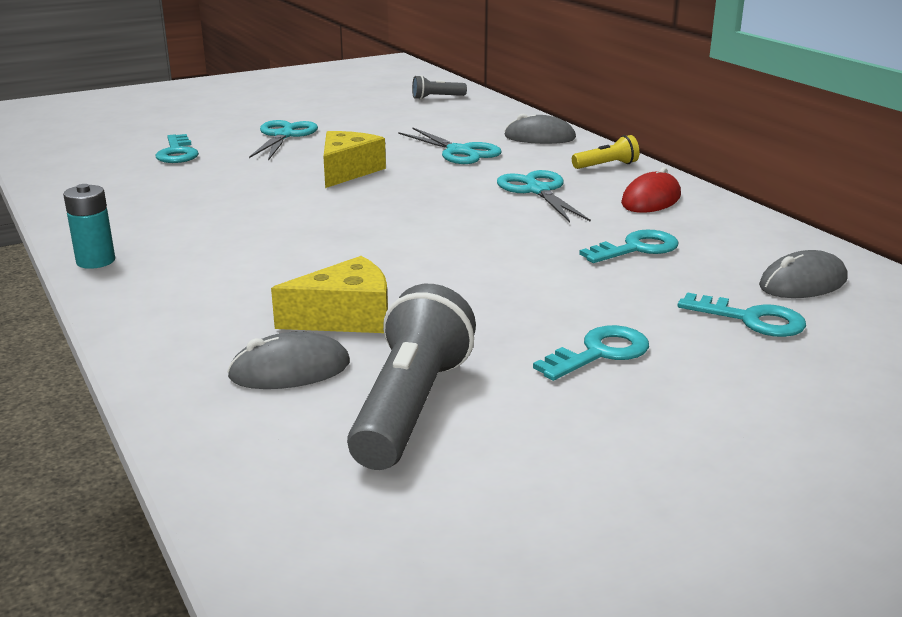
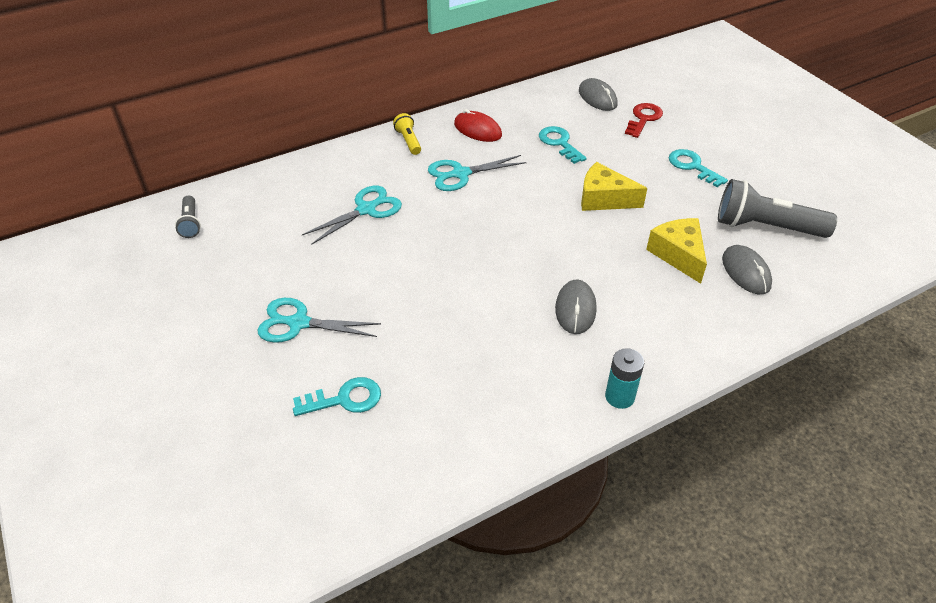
camera: 90 degrees left, 20 degrees up
(347, 171) = (412, 271): yellow cheese -> yellow cheese (604, 199)
(539, 137) = (334, 167): grey mouse -> grey mouse (575, 309)
(751, 319) = (643, 119): turquoise key -> red key

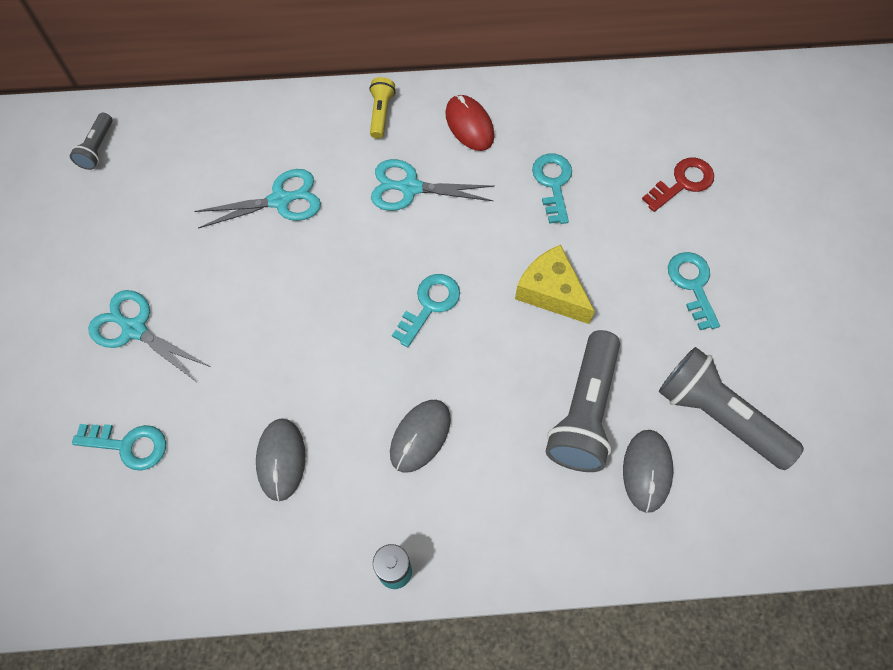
camera: 25 degrees right, 20 degrees up
(524, 233) = (429, 305): none -> turquoise key
(597, 98) = (647, 125): grey mouse -> grey mouse (281, 459)
(678, 255) = (584, 412): yellow cheese -> grey flashlight

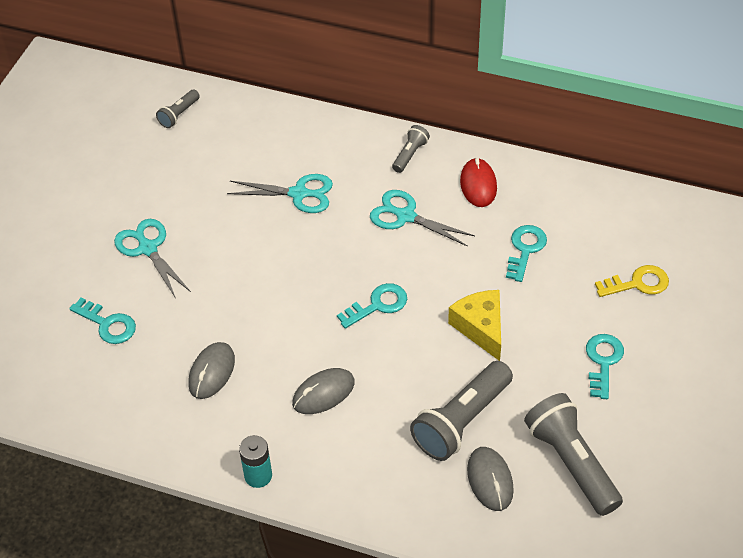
camera: 25 degrees right, 15 degrees down
(381, 113) = (410, 154): yellow flashlight -> grey flashlight
(647, 471) = (490, 480): grey mouse -> grey mouse turned 45 degrees counterclockwise
(682, 183) = (637, 283): red key -> yellow key

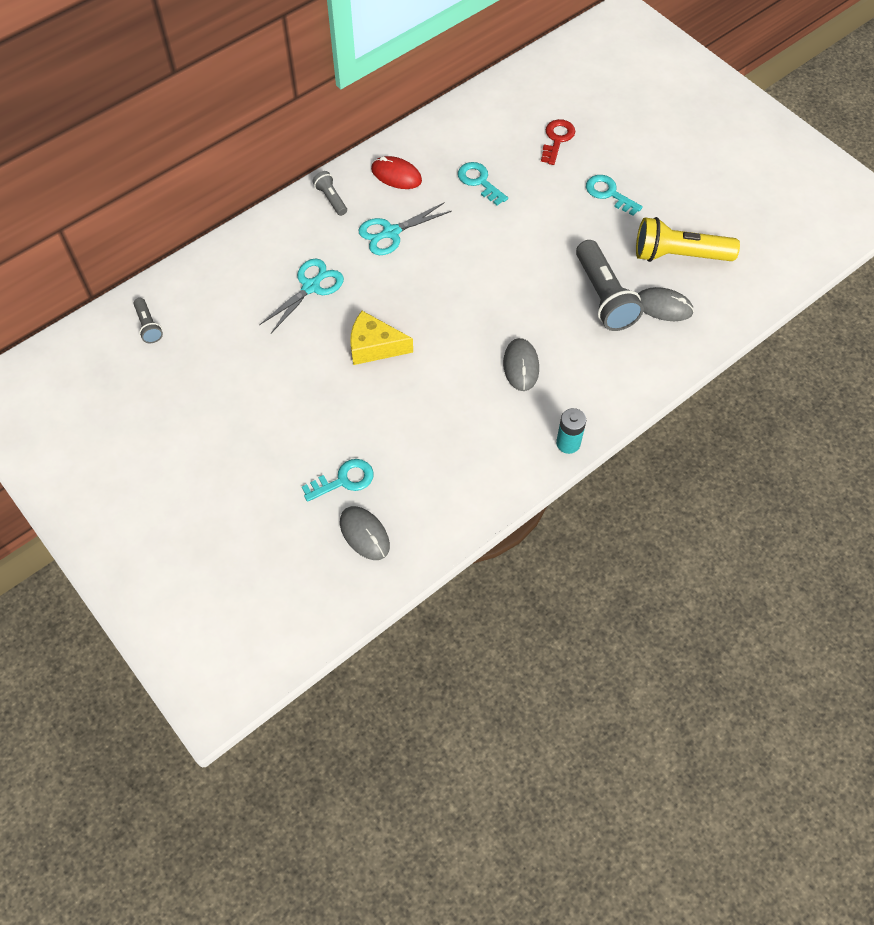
camera: 60 degrees left, 10 degrees up
(148, 249) = (284, 416): turquoise scissors -> none
(211, 372) = (448, 429): grey mouse -> grey mouse (364, 534)
(378, 305) = (463, 292): turquoise key -> none
(481, 328) = (530, 243): yellow cheese -> yellow cheese (374, 346)
(571, 463) = (679, 255): grey flashlight -> yellow flashlight
(637, 283) = (557, 139): yellow key -> red key

